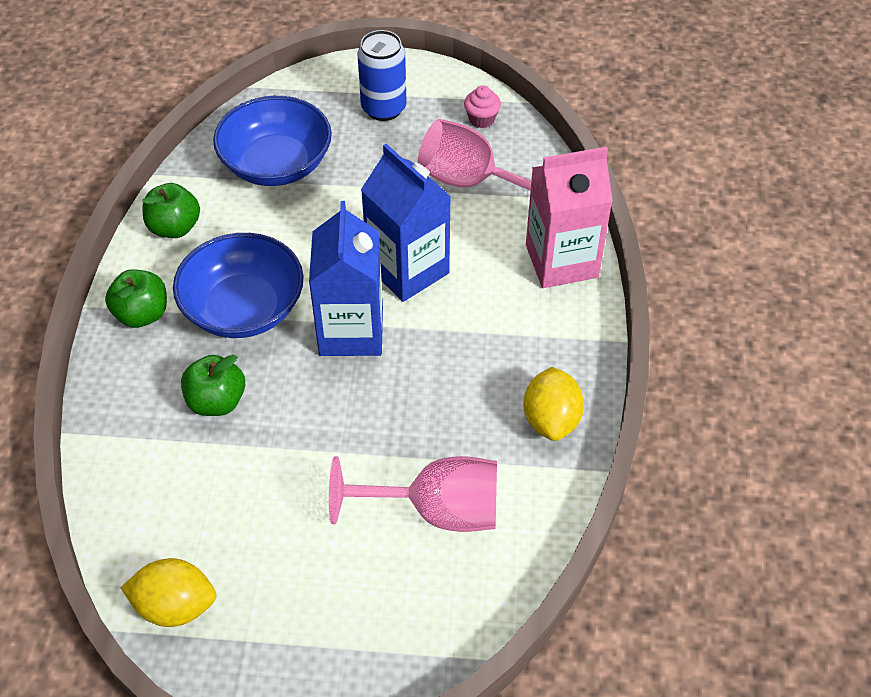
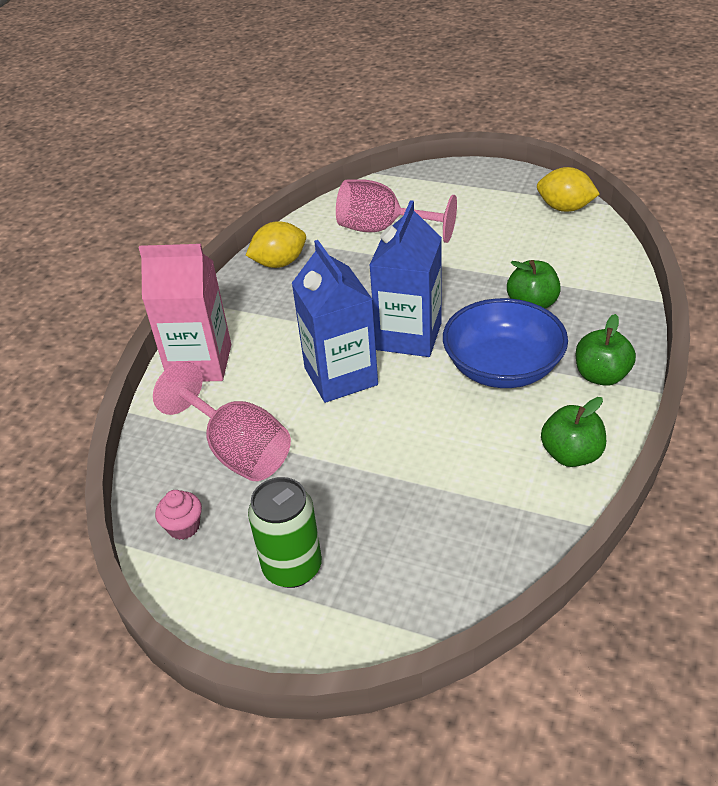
camera: 160 degrees left, 10 degrees down
(276, 164) = (446, 512): blue bowl -> none
(383, 108) = (292, 567): blue can -> green can
(551, 420) = (279, 263): yellow lemon -> yellow lemon turned 45 degrees clockwise

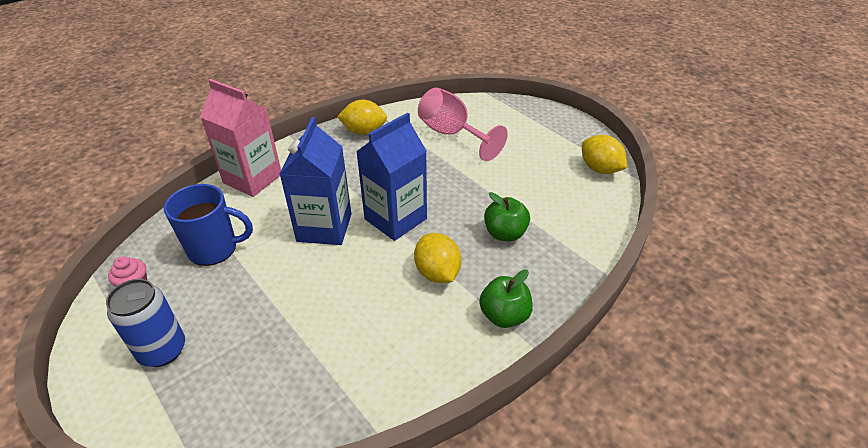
camera: 25 degrees right, 0 degrees up
(237, 450) = (214, 249): pink goblet -> blue mug
(292, 567) = (162, 350): green can -> blue can
(502, 367) = (437, 273): blue bowl -> yellow lemon
(571, 455) = (421, 369): green apple -> none

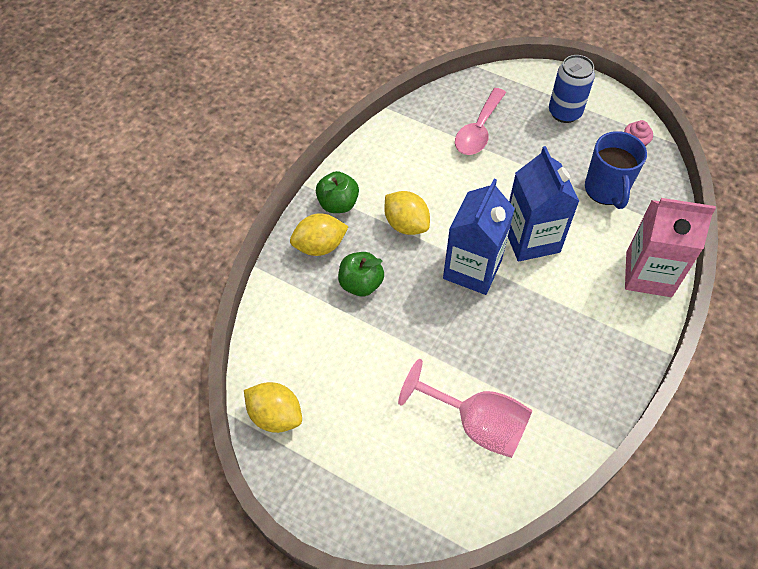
camera: 160 degrees right, 15 degrees up
(214, 249) = (606, 190): blue mug -> blue mug turned 75 degrees counterclockwise
(286, 360) = (478, 130): none -> pink spoon
(364, 131) = (589, 391): yellow lemon -> yellow lemon (320, 246)

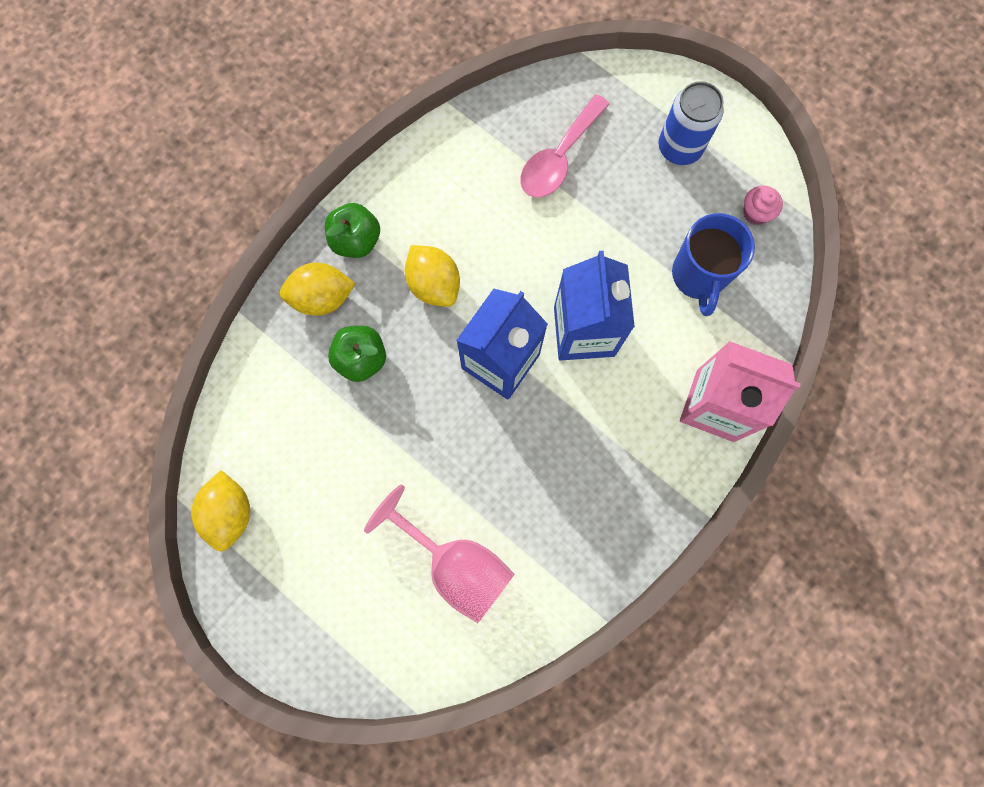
camera: 10 degrees right, 20 degrees up
(275, 416) = (230, 512): yellow lemon -> yellow lemon turned 45 degrees clockwise

